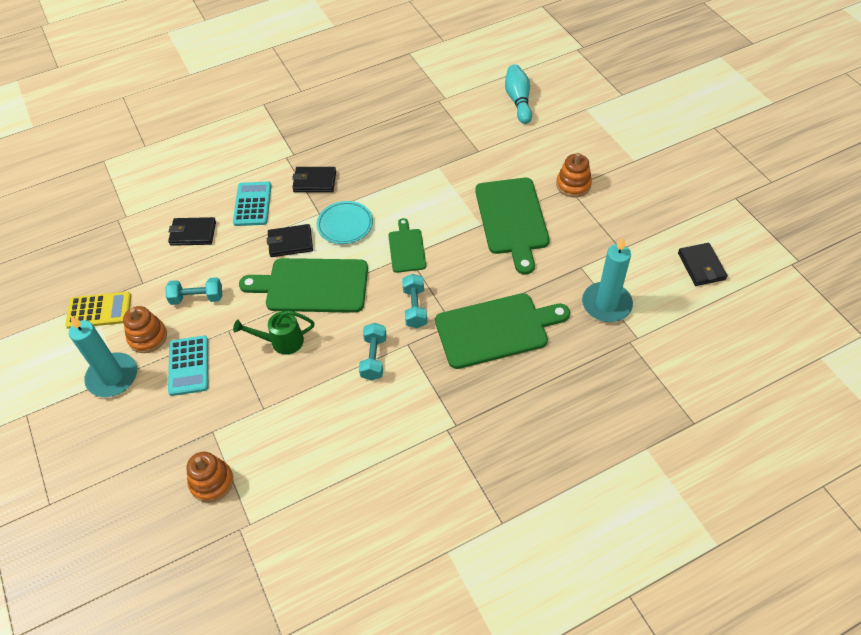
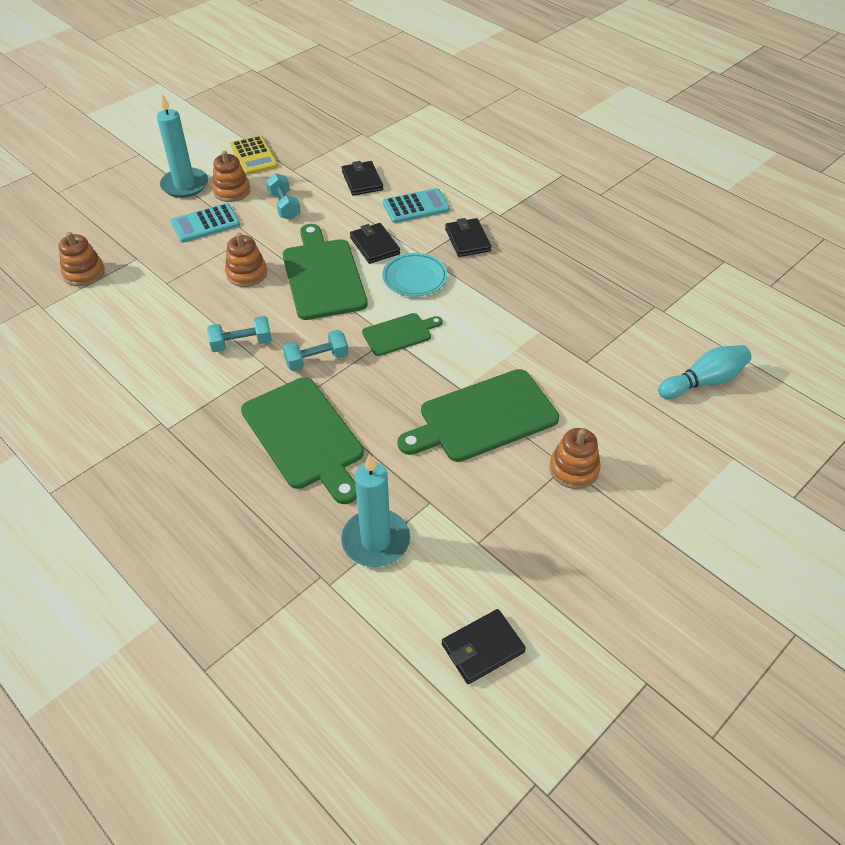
camera: 70 degrees right, 5 degrees down
(282, 341) = (246, 274): green watering can -> orange stacking toy

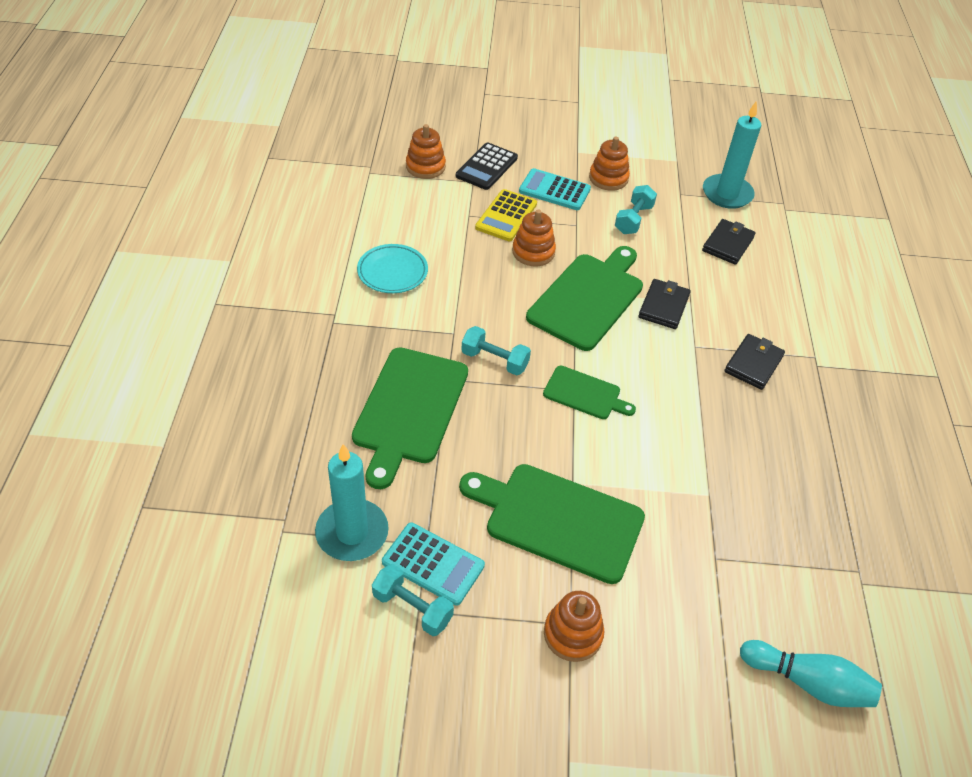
camera: 45 degrees right, 0 degrees up
(133, 241) = (486, 167): none -> black calculator
(185, 185) = (579, 149): turquoise candle -> turquoise candle (727, 194)
(241, 344) = (459, 302): turquoise dumbbell -> turquoise dumbbell (412, 608)
(254, 156) = (663, 161): yellow calculator -> yellow calculator (506, 216)
(415, 278) = (661, 359): turquoise plate -> turquoise plate (392, 272)
(416, 207) = (746, 300): turquoise calculator -> turquoise calculator (433, 564)
(482, 648) = (312, 689): black wallet -> none

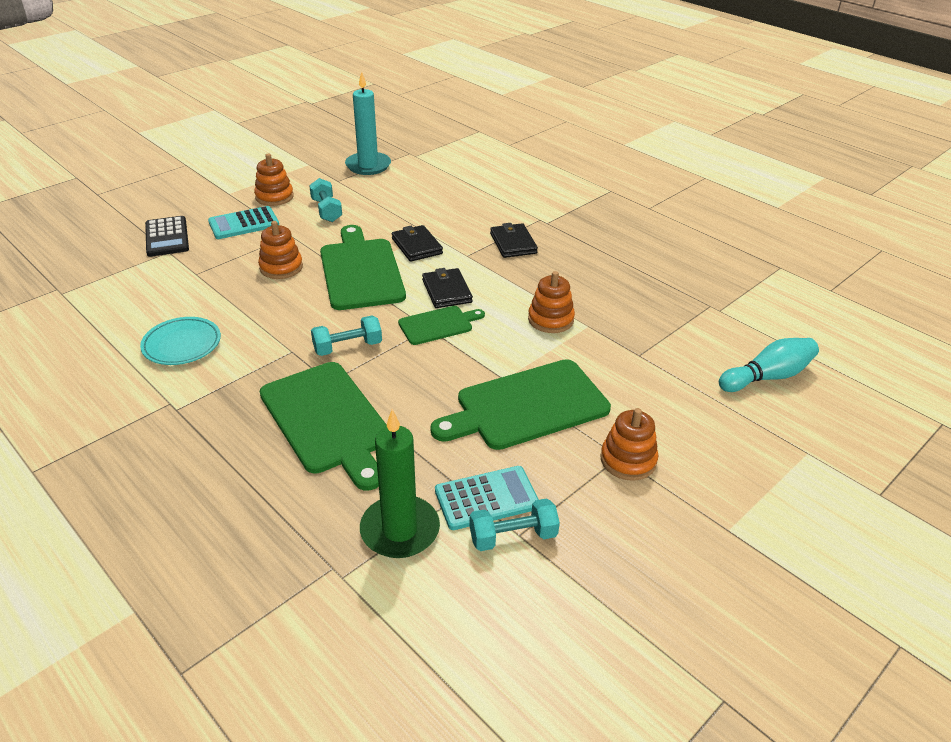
camera: 45 degrees left, 10 degrees down
(352, 533) = (400, 530): turquoise candle -> green candle
(425, 166) = (111, 263): orange stacking toy -> orange stacking toy (550, 319)
(506, 216) = (228, 258): yellow calculator -> none
(728, 244) = (407, 191): black wallet -> black wallet (447, 291)

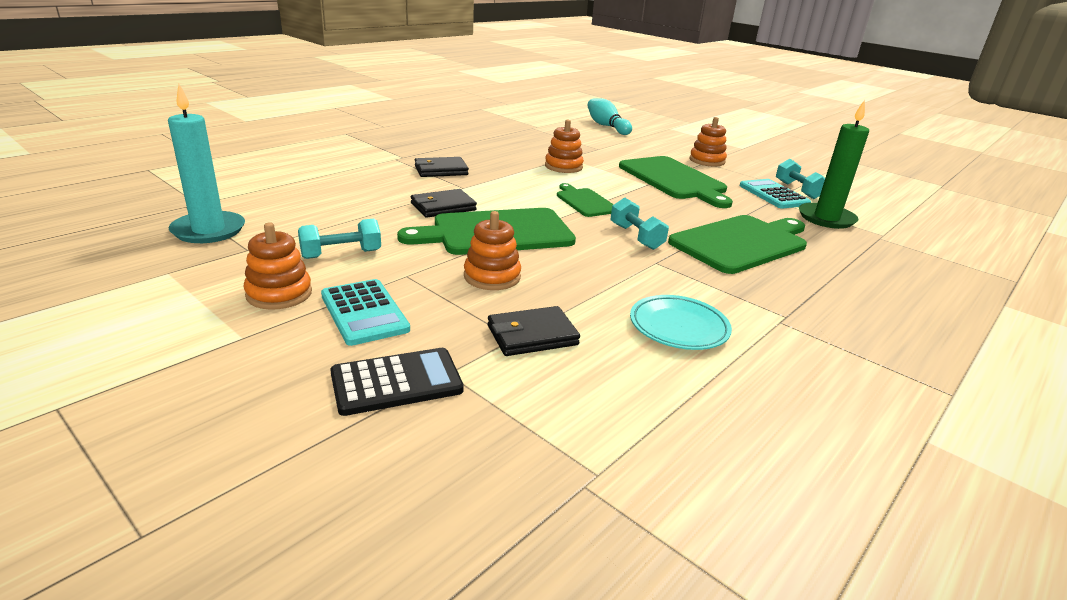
camera: 95 degrees left, 10 degrees down
(447, 291) = (529, 197): black wallet -> black wallet (532, 335)

